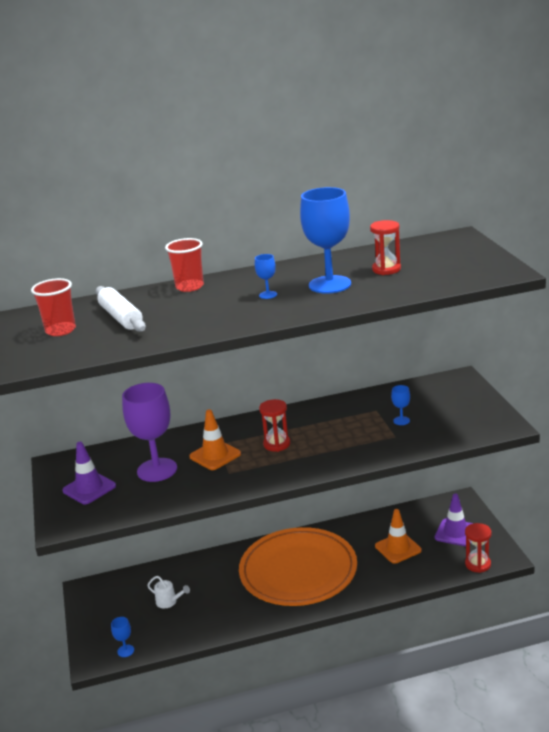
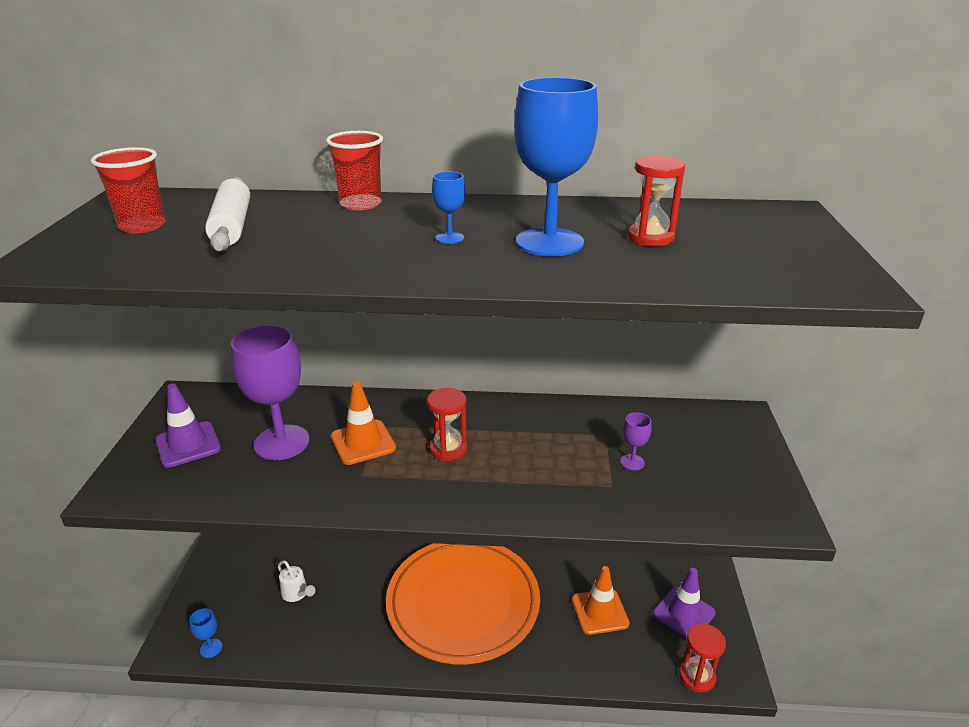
camera: 15 degrees right, 5 degrees up
(401, 421) = (632, 462): blue goblet -> purple goblet

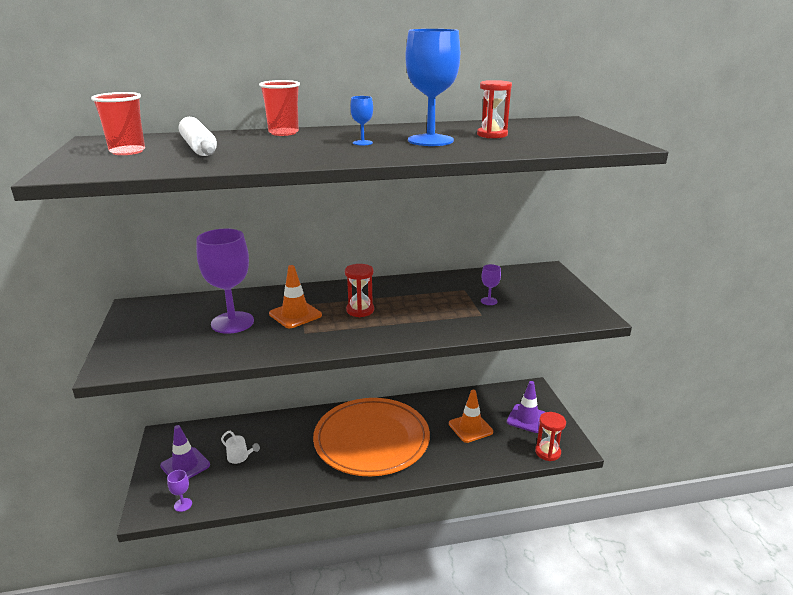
camera: 15 degrees left, 5 degrees down
(188, 444) = (157, 333): purple traffic cone -> purple traffic cone (185, 465)
(211, 648) = (183, 505): blue goblet -> purple goblet

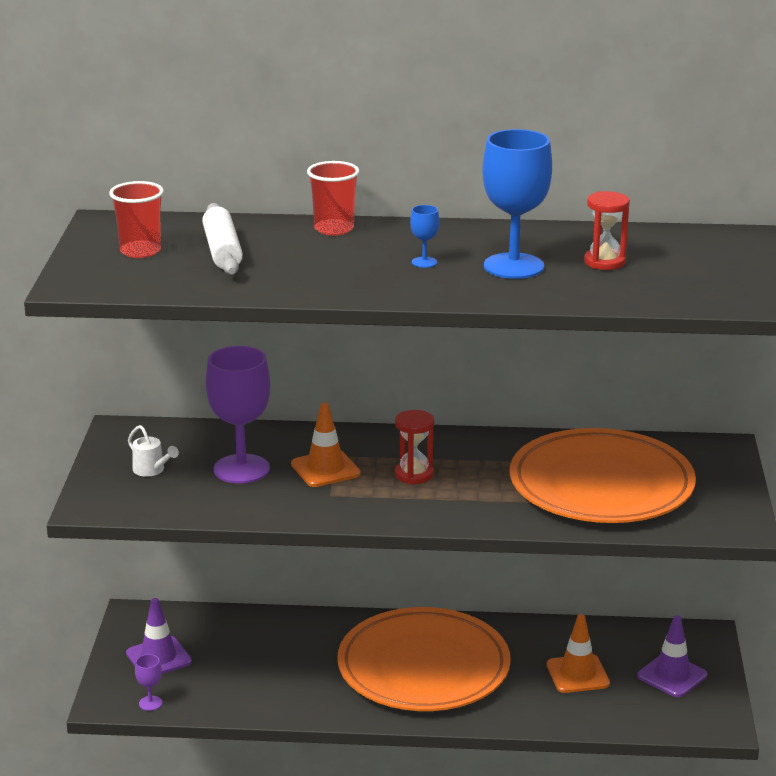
camera: 15 degrees right, 0 degrees up
(240, 457) = (233, 660): white watering can -> white watering can (152, 470)
(489, 301) = (601, 485): purple goblet -> orange plate
(547, 452) = (678, 724): red hourglass -> none

